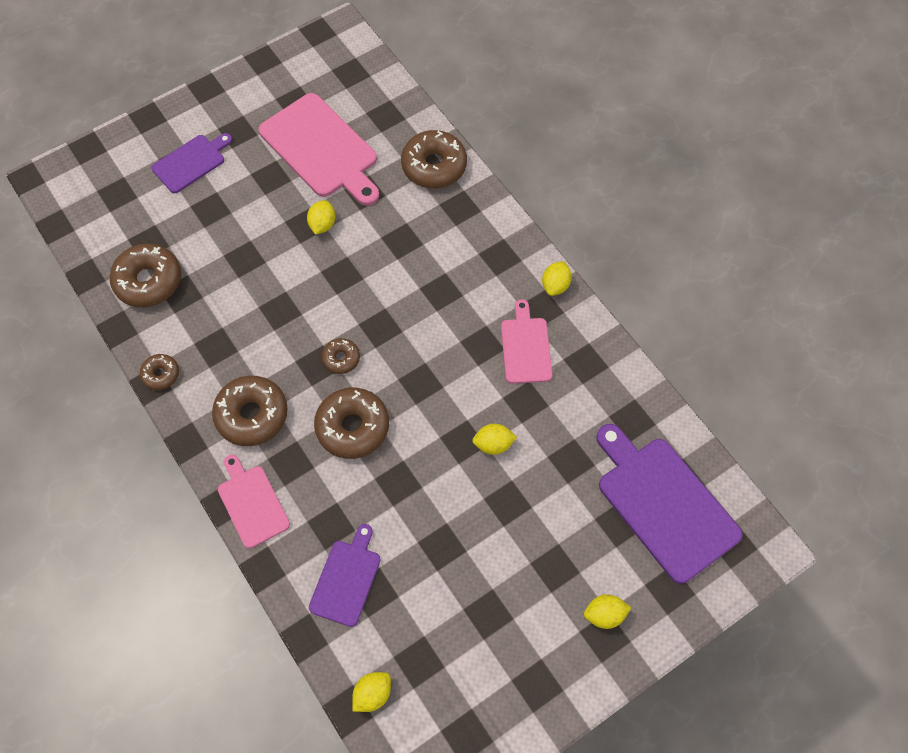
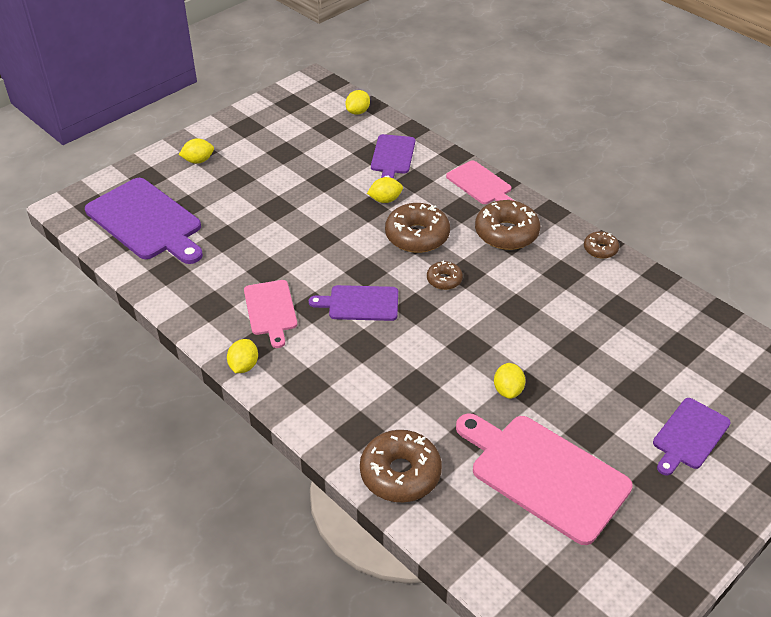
camera: 170 degrees right, 20 degrees down
(148, 281) = (658, 315): brown donut -> none
(434, 341) = (360, 303): none -> purple cutting board
(493, 444) = (293, 240): yellow lemon -> yellow lemon (385, 200)

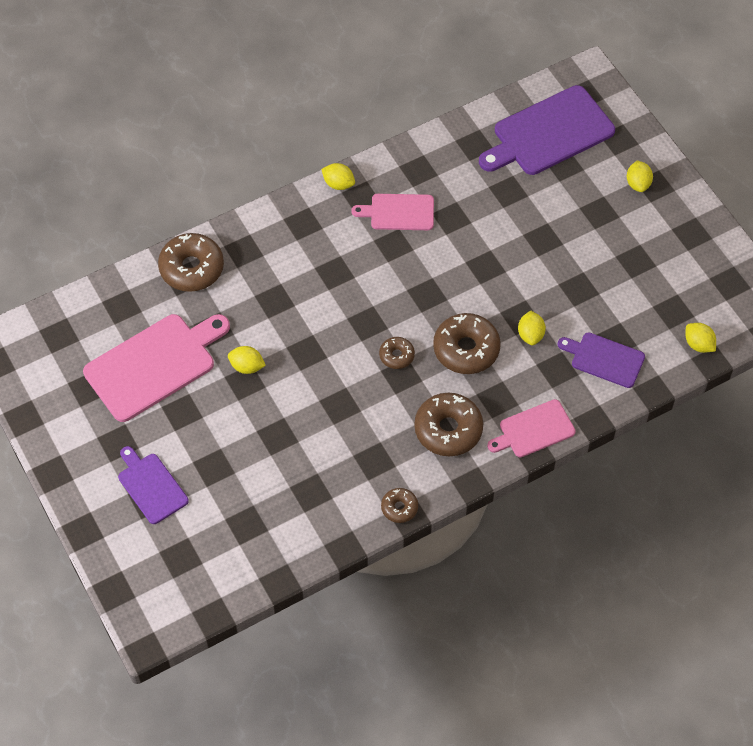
camera: 105 degrees right, 15 degrees up
(360, 303) = (386, 281): purple cutting board -> none

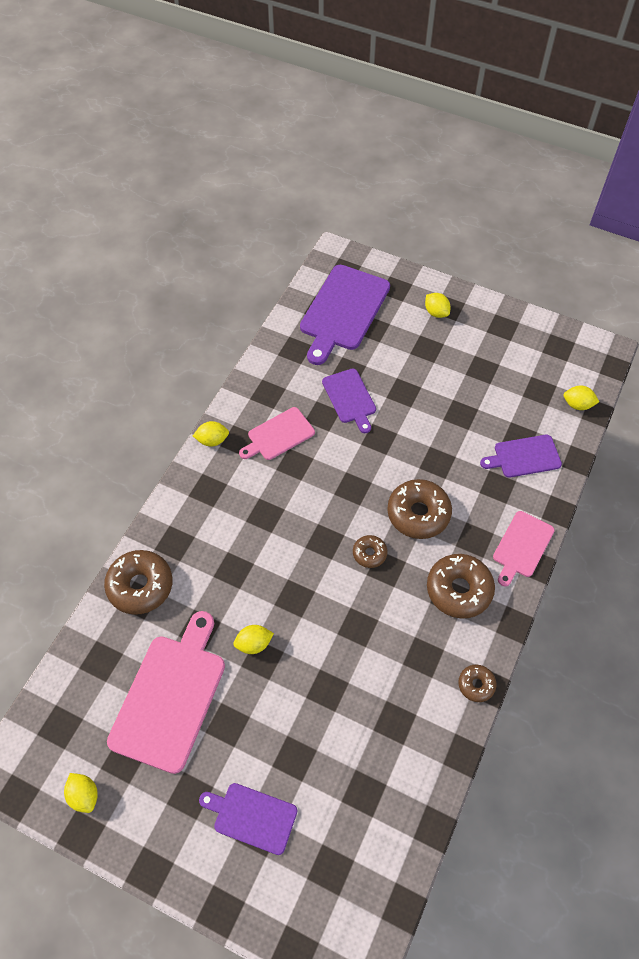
camera: 35 degrees left, 0 degrees up
(488, 216) = (350, 398): none -> purple cutting board
(530, 335) = (456, 471): yellow lemon -> yellow lemon (84, 795)

